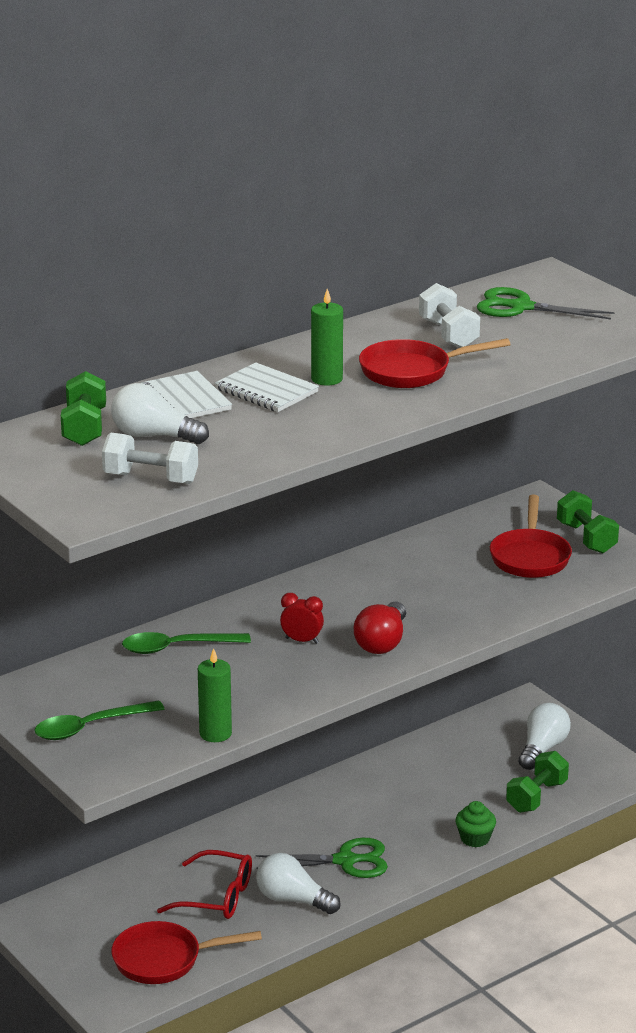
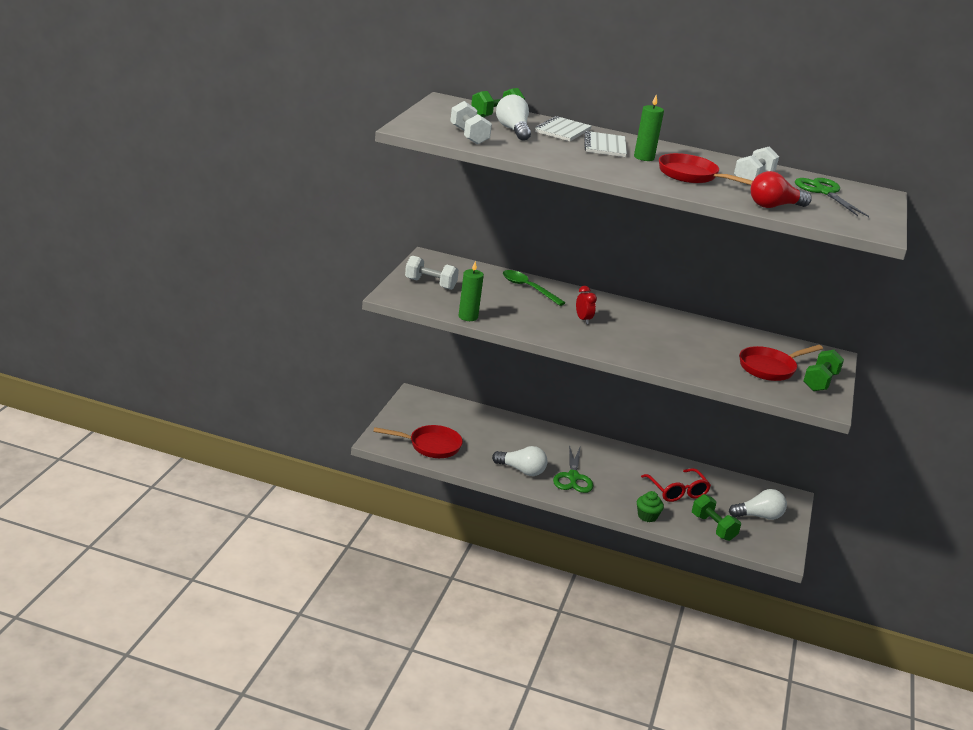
camera: 50 degrees right, 0 degrees up
(89, 727) = (430, 284): green spoon -> white dumbbell
(164, 960) = (430, 446): red pan -> red pan turned 135 degrees clockwise
(217, 897) = (496, 446): red glasses -> red glasses (677, 491)
(293, 900) = (521, 470): white light bulb -> white light bulb turned 120 degrees clockwise
(345, 861) = (573, 477): green scissors -> green scissors turned 45 degrees clockwise
(382, 642) = (615, 343): red light bulb -> red light bulb (774, 206)
(536, 796) = (713, 527): green dumbbell -> green dumbbell turned 60 degrees clockwise

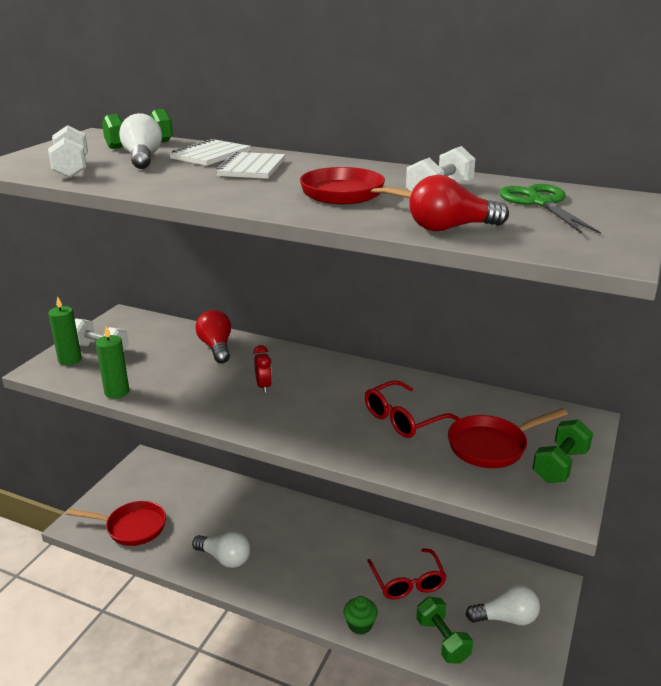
camera: 10 degrees right, 0 degrees up
(528, 288) = (216, 347): green spoon -> red light bulb
(573, 477) = (284, 566): green scissors -> none
(644, 157) = (295, 177): green candle -> green candle (70, 360)
(700, 348) = (403, 419): none -> red glasses

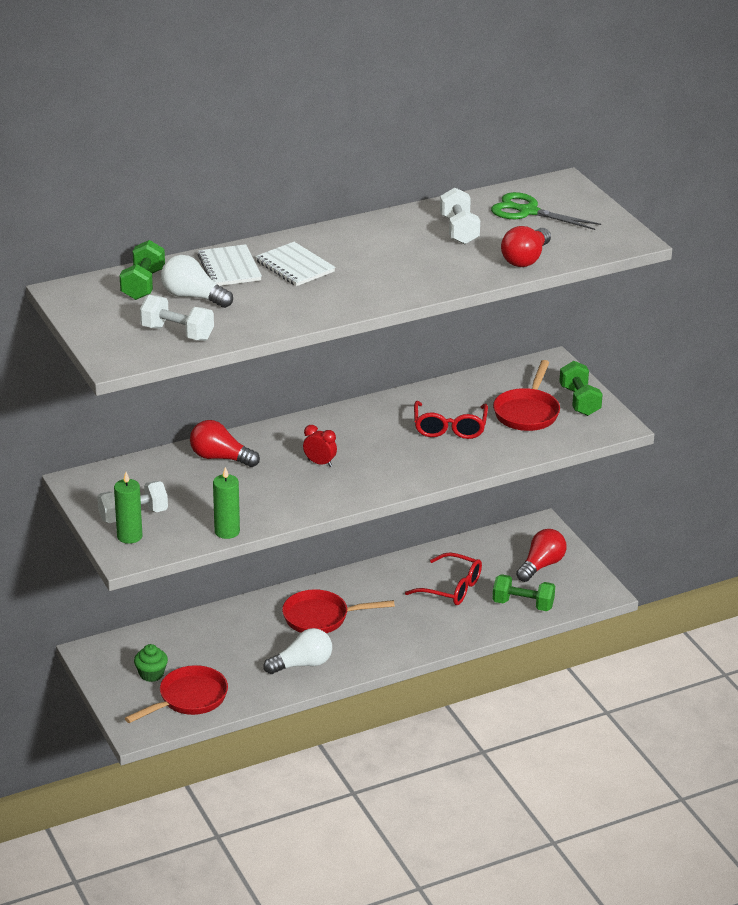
camera: 50 degrees left, 5 degrees up
(348, 195) = (416, 261): red pan -> red pan (321, 618)
(360, 624) = (461, 633): green cupcake -> green cupcake (151, 674)
(506, 618) = (541, 565): white light bulb -> red light bulb

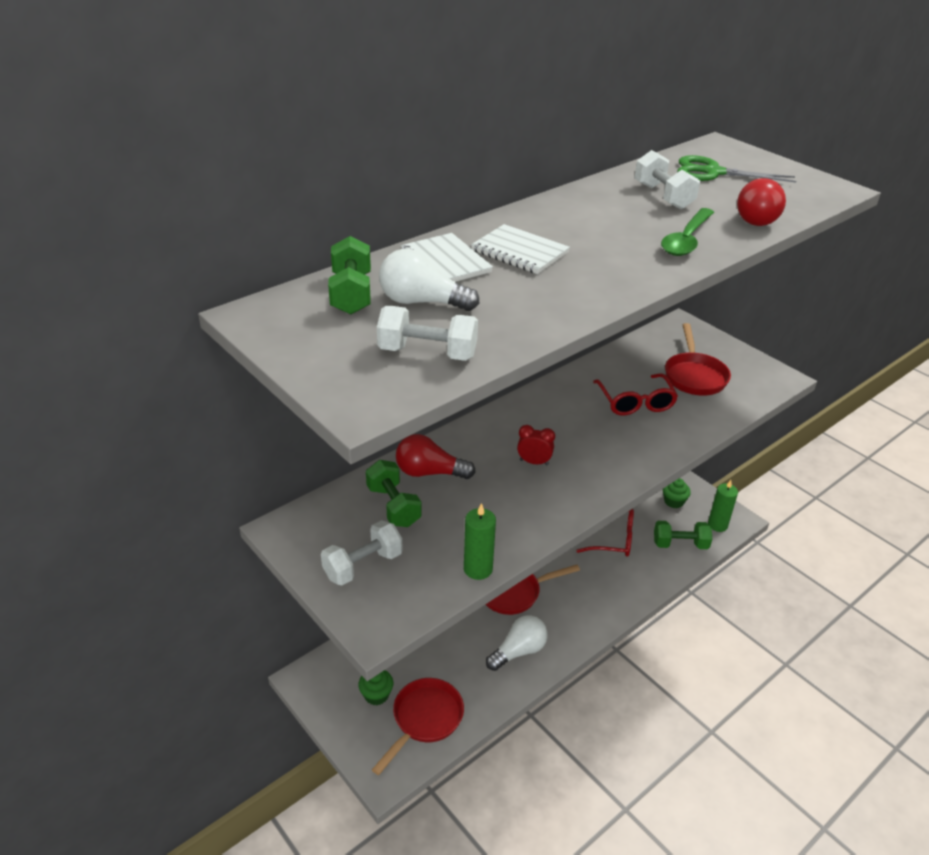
camera: 15 degrees left, 5 degrees up
(129, 536) = (369, 597): green candle -> green candle (717, 525)
(444, 272) = (686, 240): none -> green spoon
(541, 565) = (673, 501): red light bulb -> green cupcake
(579, 401) = (731, 358): green dumbbell -> green dumbbell (393, 506)

